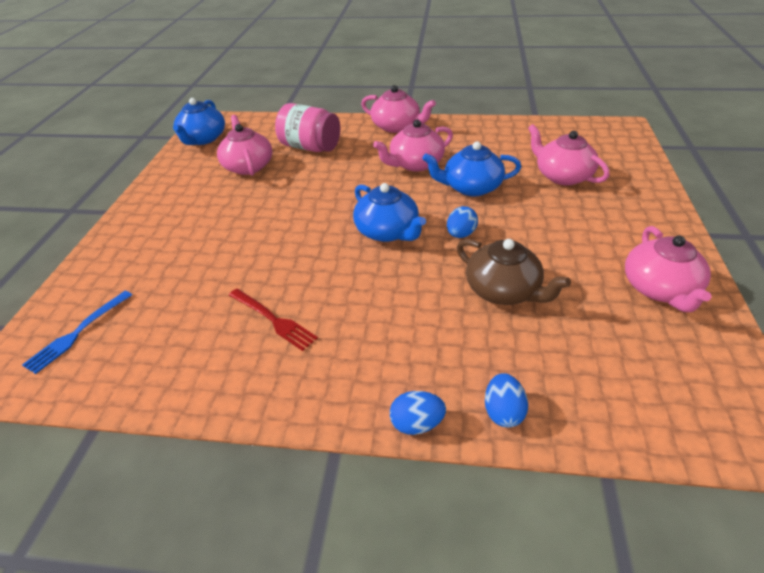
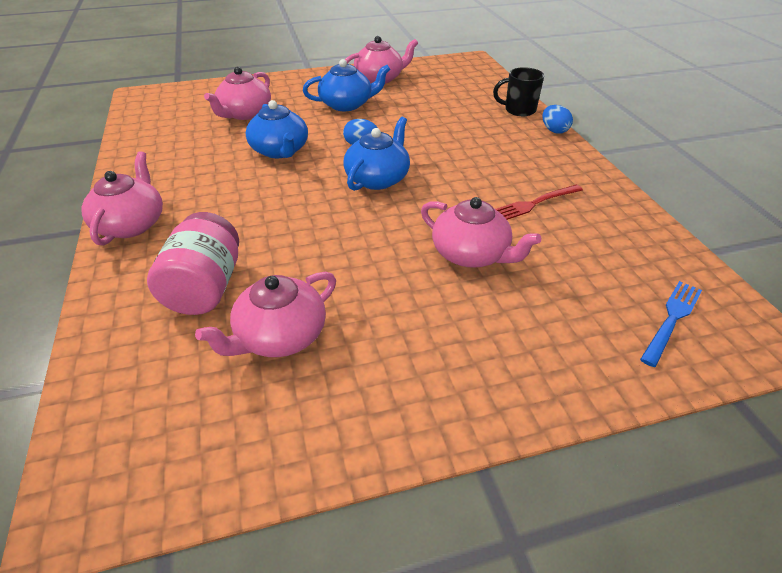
camera: 115 degrees left, 0 degrees up
(77, 333) = (672, 319): blue fork -> blue fork turned 60 degrees counterclockwise
(203, 139) = (182, 463): blue teapot -> blue teapot (347, 104)
(274, 320) = (534, 204): red fork -> red fork turned 135 degrees counterclockwise
(415, 164) = (239, 189): pink teapot -> pink teapot (471, 254)
(503, 412) = (519, 110): blue egg -> black mug
(504, 290) = (418, 120): brown teapot -> none

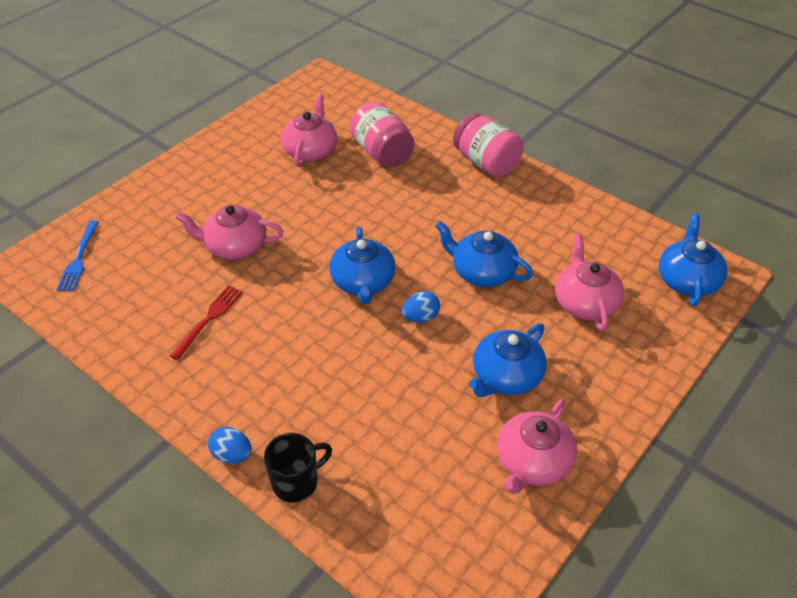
camera: 145 degrees right, 5 degrees up
(131, 224) = (486, 163): pink teapot -> pink jar
(167, 101) = (687, 280): none -> blue teapot

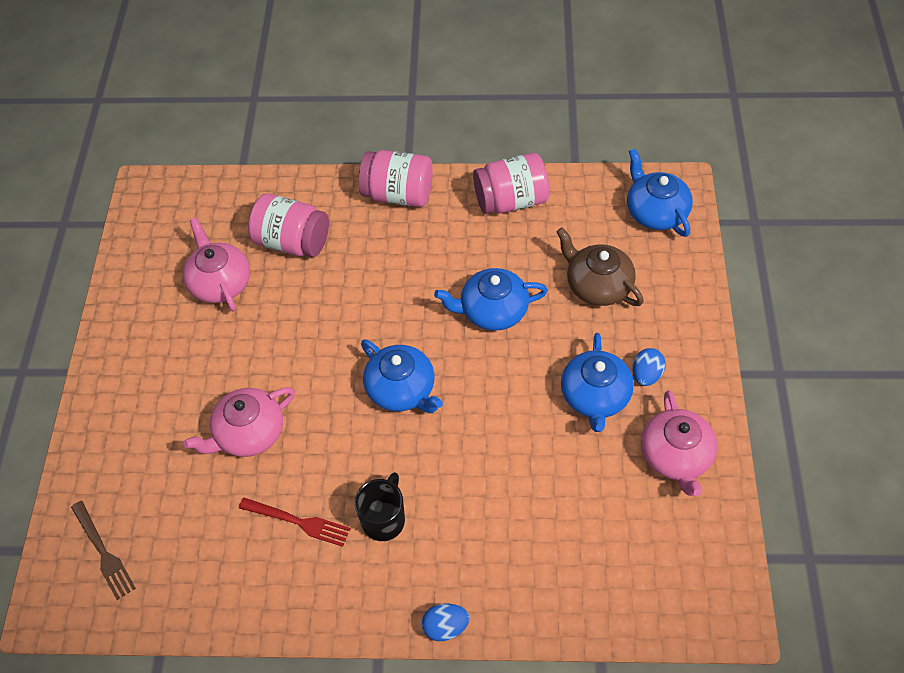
camera: 35 degrees left, 10 degrees up
(79, 259) = (104, 553): blue fork -> brown fork
(209, 319) = (299, 522): red fork -> red fork turned 120 degrees clockwise
(296, 482) = (519, 609): black mug -> black mug (384, 520)
(421, 317) = (481, 389): blue egg -> blue egg (646, 375)
(569, 210) = (511, 200): none -> pink jar
(585, 302) = (597, 285): pink teapot -> brown teapot

